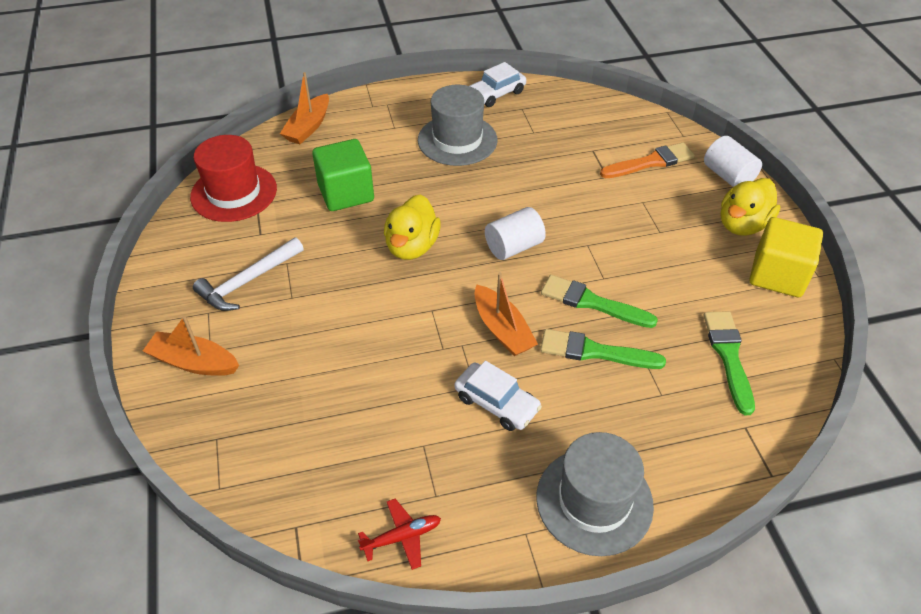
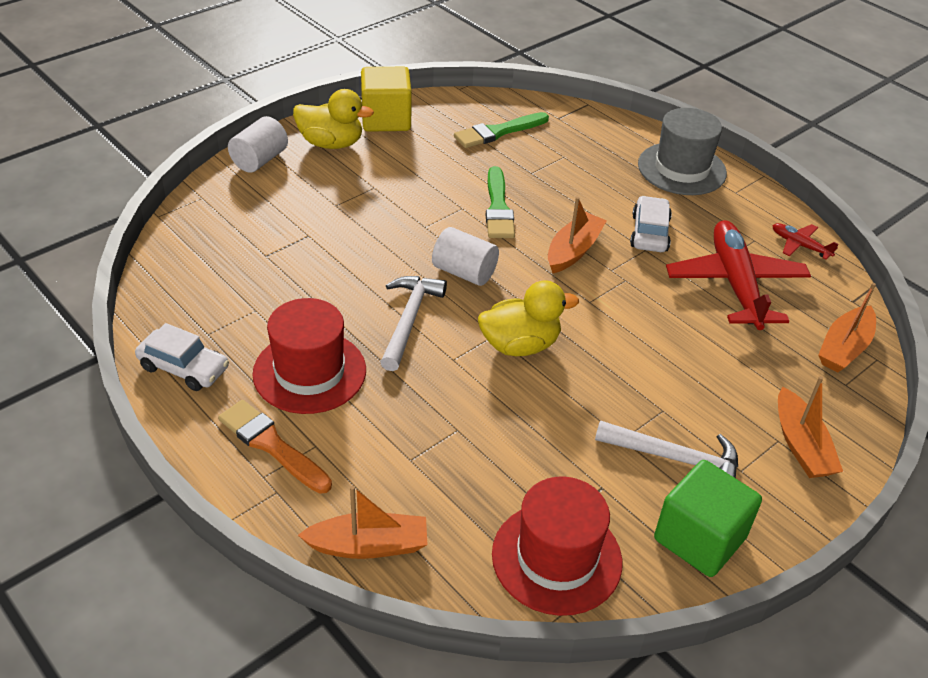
camera: 120 degrees left, 5 degrees down
(250, 469) = (844, 348): none -> orange boat
(346, 193) = (477, 437): green cube -> green cube (699, 538)
(384, 432) = (735, 284): none -> red plane
(457, 140) = (309, 372): grey hat -> red hat
(477, 199) = (409, 320): none -> white hammer
(595, 352) = (551, 195): green brush -> none
(650, 162) = (265, 211): orange brush -> orange brush (272, 445)

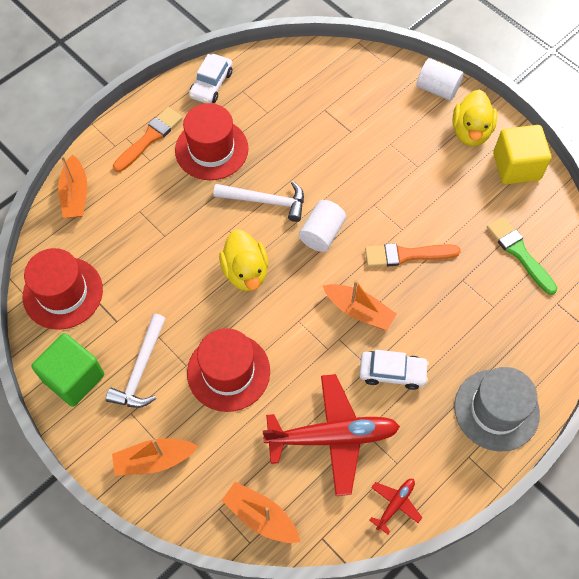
camera: 90 degrees right, 20 degrees up
(498, 208) = (406, 255): green brush -> orange brush
(667, 368) = (228, 372): none -> red hat

